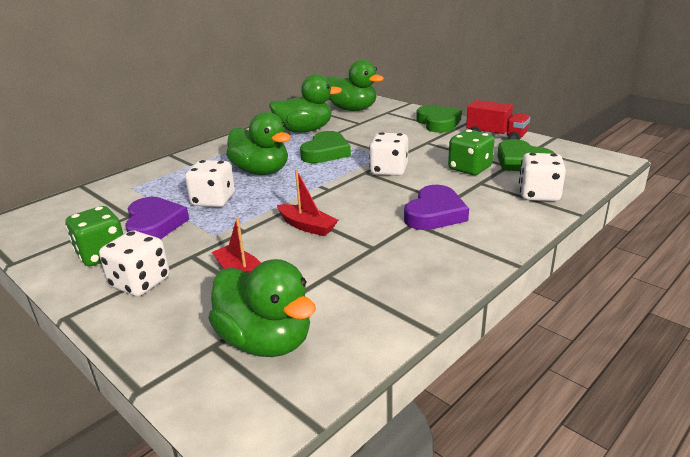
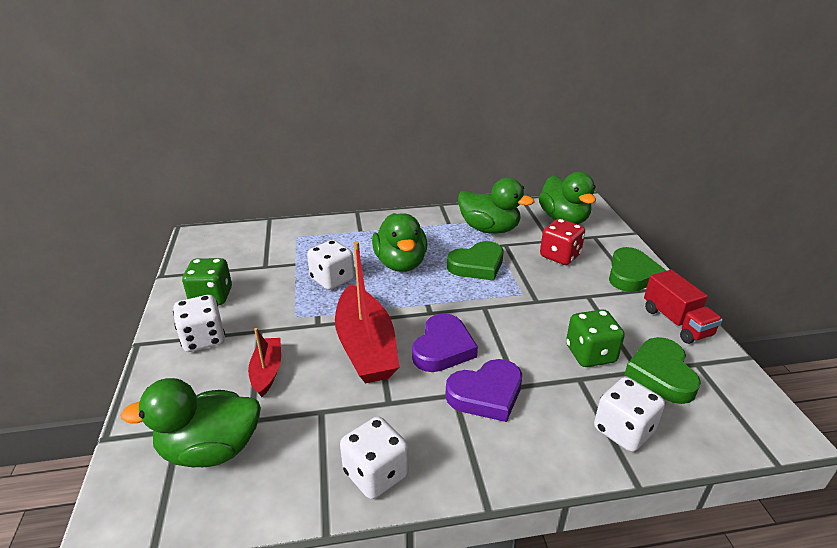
camera: 35 degrees right, 5 degrees up
(154, 224) = (270, 284): purple heart -> purple heart (443, 348)
(266, 341) = (211, 449): green duck -> green duck turned 90 degrees clockwise
(307, 226) = (366, 347): red boat -> red boat, size x1.90
(378, 129) = (560, 256): none -> red dice
(389, 170) = (507, 316): white dice -> white dice (376, 474)

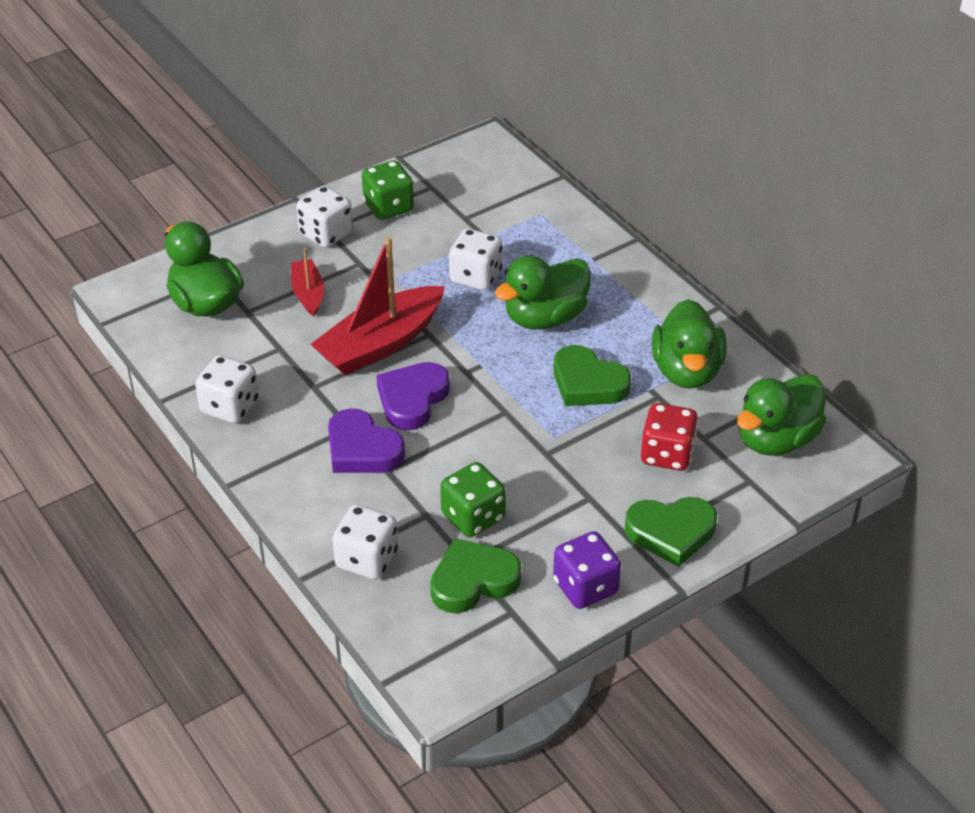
camera: 65 degrees right, 10 degrees up
(267, 371) = (308, 293): red boat -> red boat turned 75 degrees counterclockwise
(443, 348) = (412, 399): purple heart -> purple heart turned 120 degrees clockwise
(676, 322) = (585, 587): red truck -> purple dice

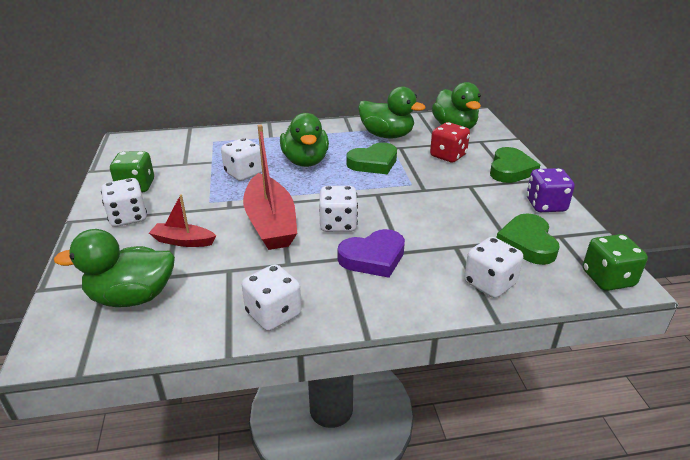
camera: 65 degrees left, 10 degrees down
(412, 399) = (338, 224): purple heart -> white dice
(473, 517) = (467, 228): green dice -> green dice (607, 278)

